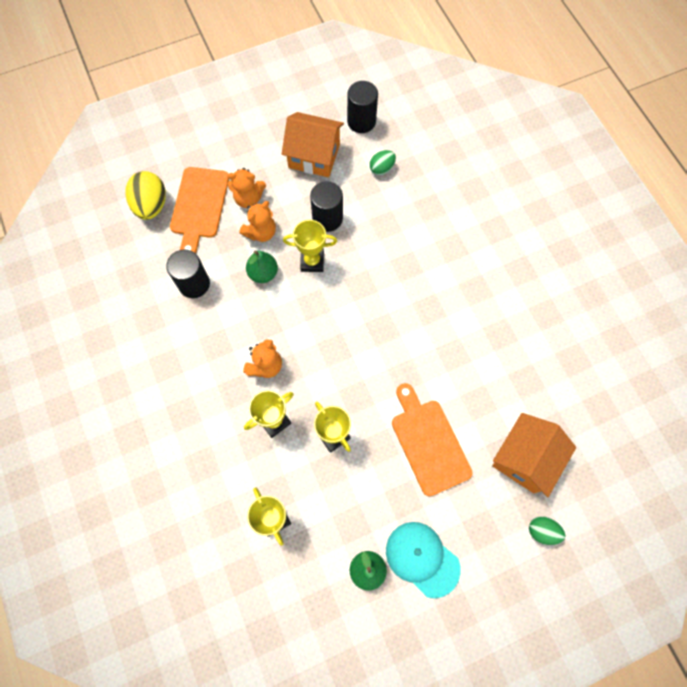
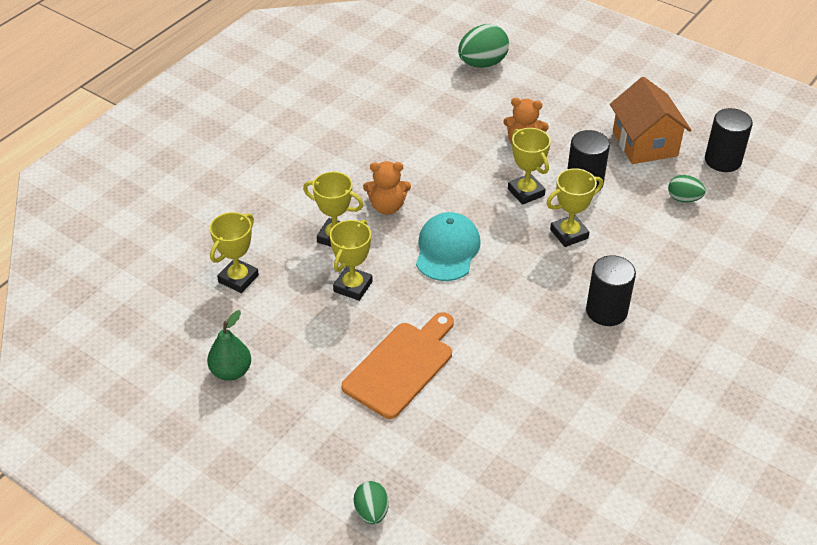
camera: 60 degrees right, 25 degrees down
(151, 205) = (482, 64): yellow egg -> green egg
(194, 284) = (429, 124): black cylinder -> black cylinder (606, 311)
(199, 206) = (511, 93): orange cutting board -> none
(248, 198) = (551, 120): orange teddy bear -> none
(263, 273) = (481, 164): green pear -> none
(370, 259) = (569, 234): none -> yellow trophy
(422, 558) = (270, 412): turquoise cap -> turquoise cap (447, 250)
(524, 459) = (446, 461): orange house -> none

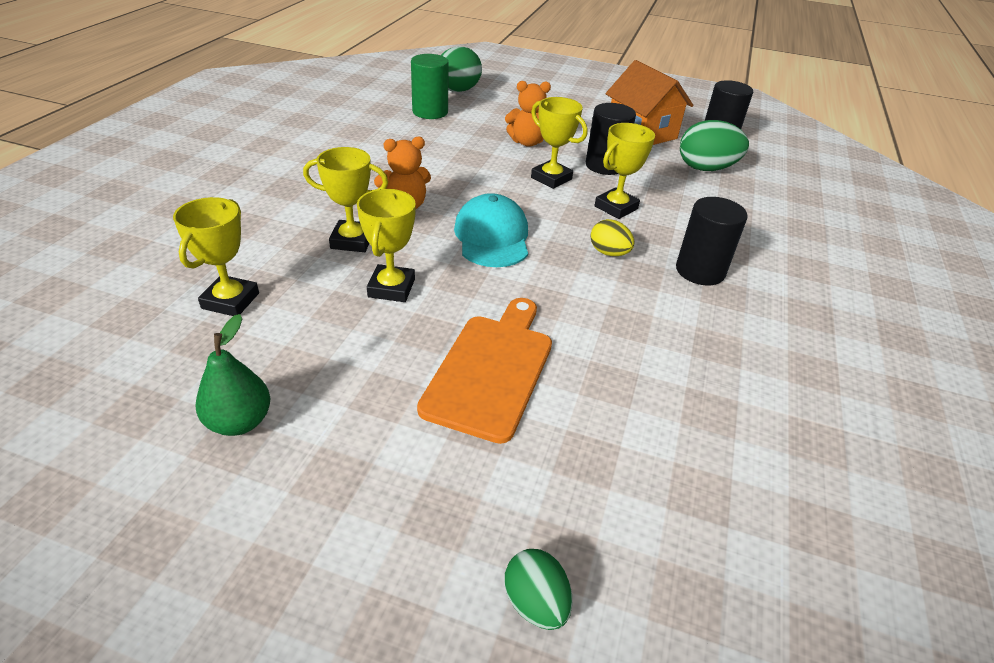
camera: 20 degrees left, 5 degrees down
(445, 92) = (430, 112): none -> green cylinder
(537, 281) = (609, 253): none -> yellow egg
(683, 199) = (706, 168): green egg -> green egg, size x1.72

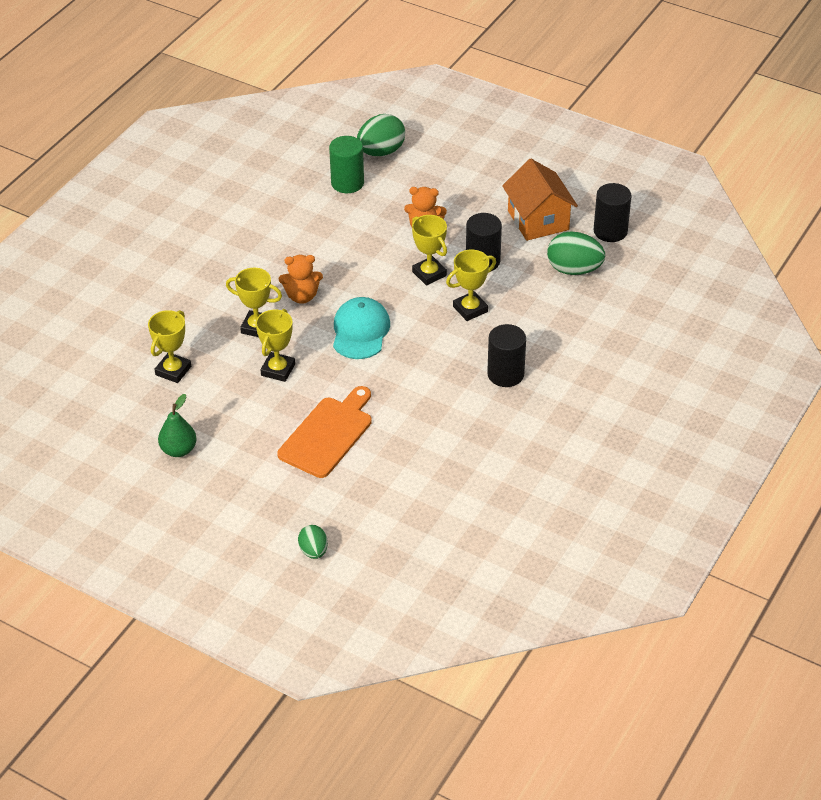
camera: 15 degrees right, 5 degrees up
(609, 253) = (443, 353): yellow egg -> none

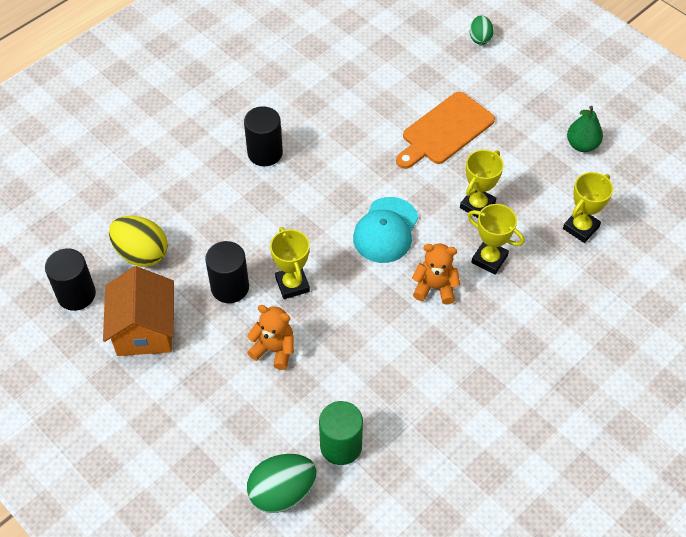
camera: 165 degrees left, 10 degrees up
(470, 309) = (268, 231): yellow trophy -> none
(574, 270) = (141, 254): green egg -> yellow egg

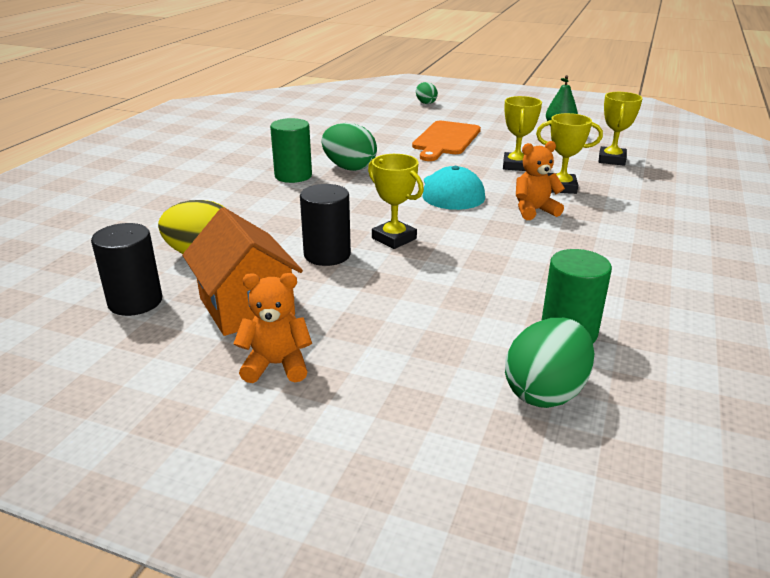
camera: 25 degrees left, 25 degrees down
(265, 153) = (293, 176): black cylinder -> green cylinder
(274, 349) = (417, 283): orange teddy bear -> orange teddy bear (276, 365)
(321, 155) = (349, 168): none -> green egg

